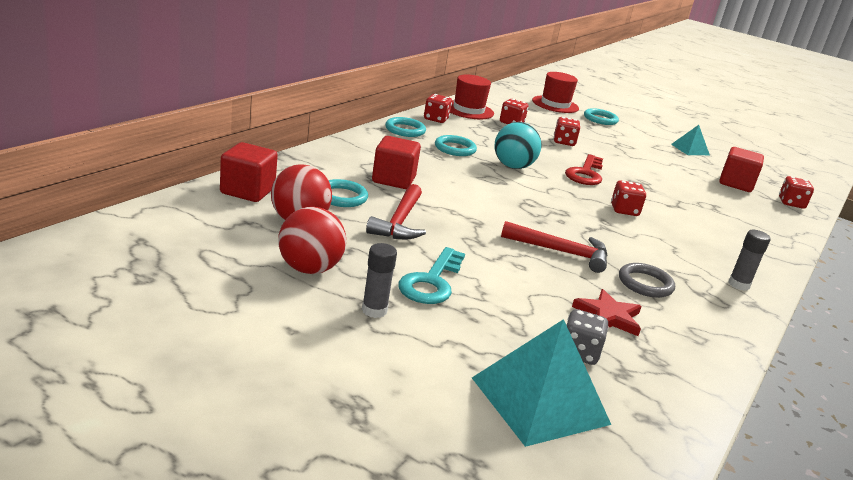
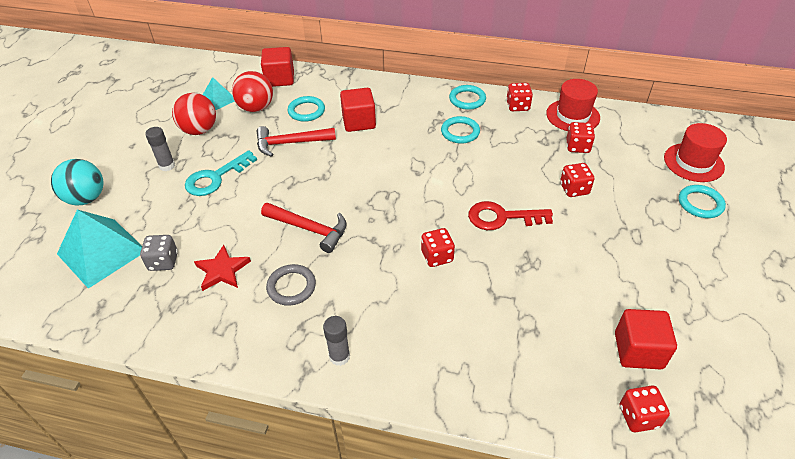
camera: 75 degrees right, 20 degrees up
(431, 282) = (215, 178): turquoise key -> turquoise key turned 45 degrees counterclockwise
(513, 166) = (460, 170): turquoise ball -> turquoise ball (86, 198)
(561, 252) = (310, 229): red hammer -> red hammer turned 60 degrees counterclockwise
(690, 149) = (712, 296): turquoise pyramid -> turquoise pyramid (218, 99)

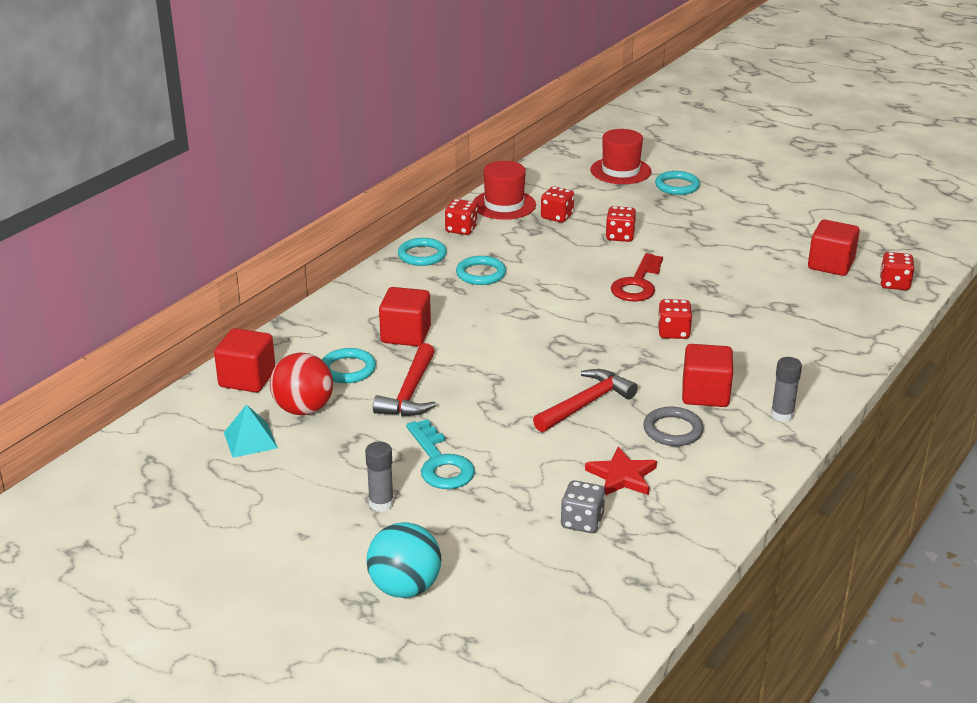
camera: 70 degrees left, 15 degrees down
(102, 252) = (534, 576): turquoise pyramid -> none
(199, 130) = (316, 466): red ball -> none
(351, 296) = (705, 394): none -> red cube

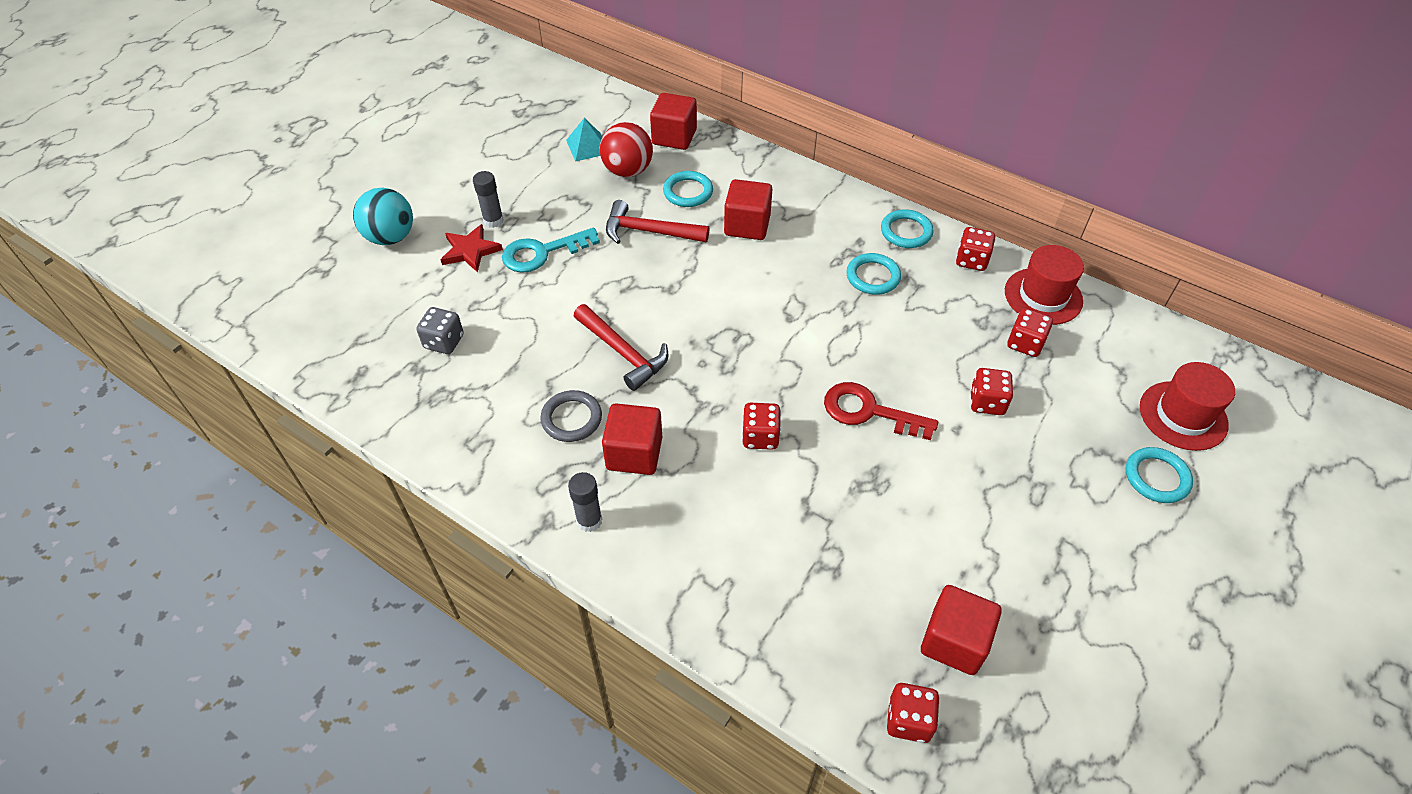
camera: 90 degrees right, 20 degrees up
(622, 476) = (503, 373): red star -> red star (470, 251)

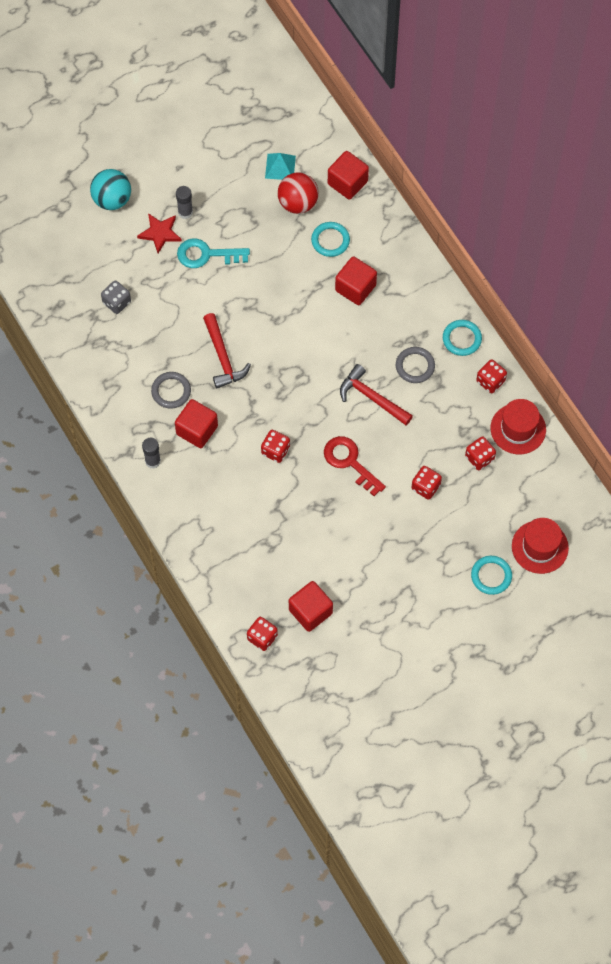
camera: 25 degrees right, 15 degrees up
(649, 231) = (286, 265): red hammer -> red hammer (371, 397)
(873, 277) = (415, 366): turquoise ring -> grey ring

